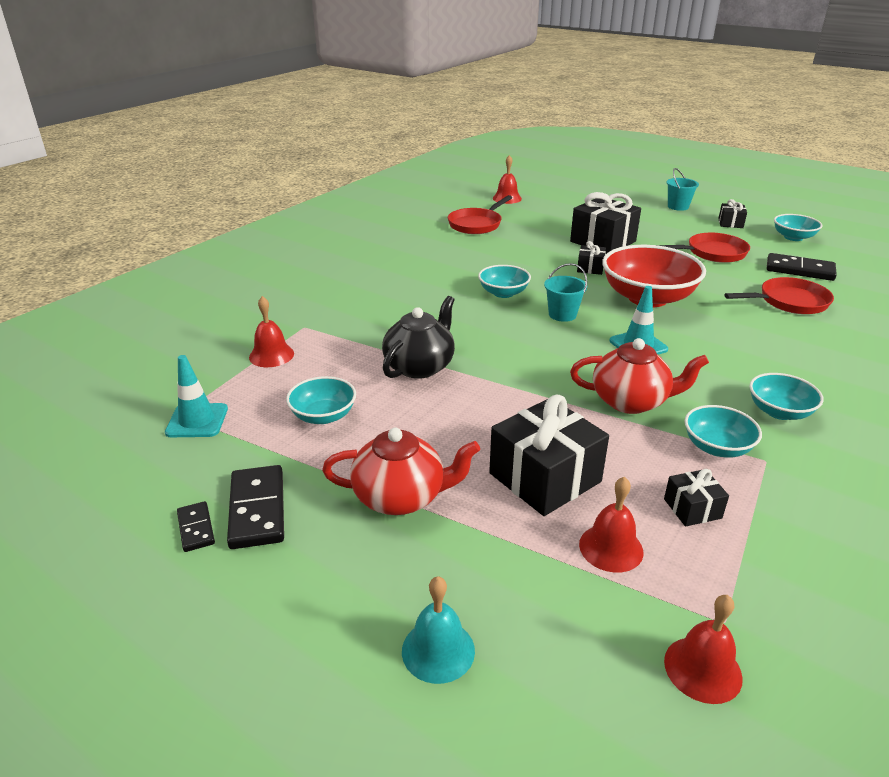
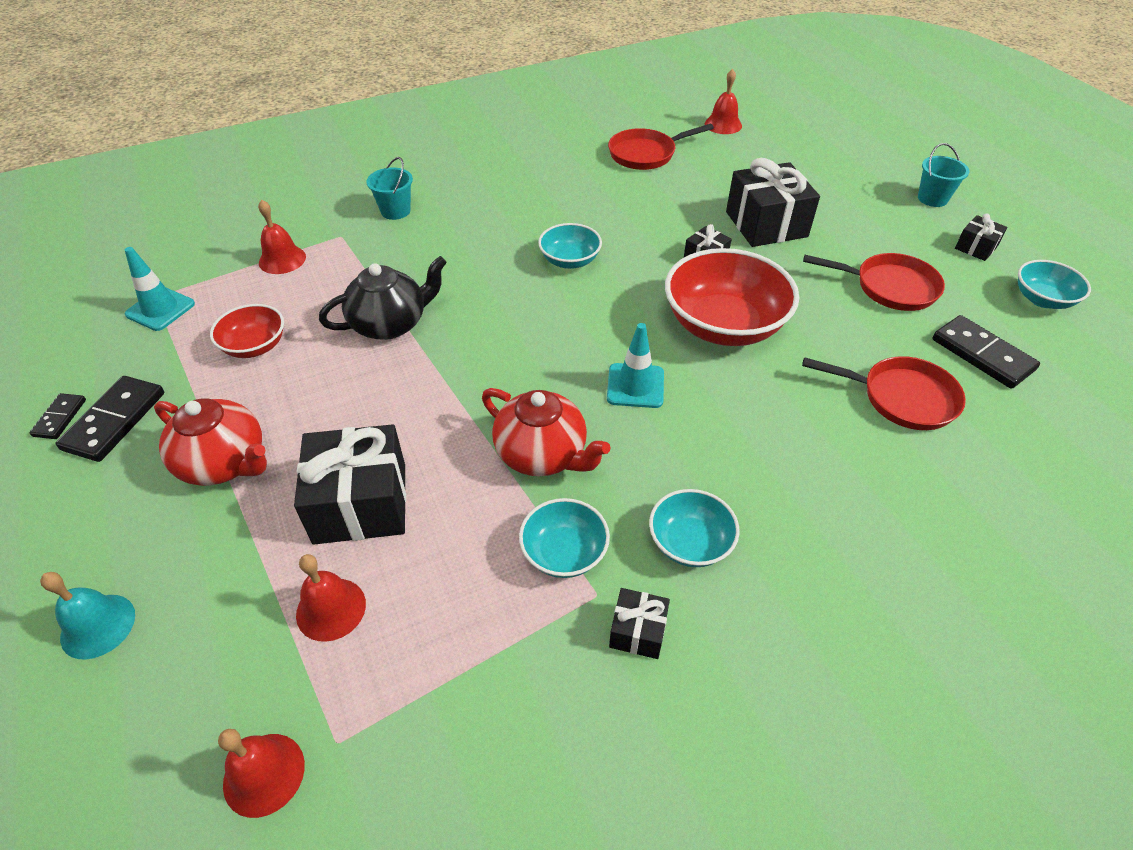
camera: 30 degrees right, 15 degrees up
(323, 416) = (255, 346): turquoise bowl -> red bowl
(562, 314) = (600, 312): turquoise bucket -> turquoise bucket (395, 211)
(692, 508) = (453, 609): black gift -> black gift (638, 631)

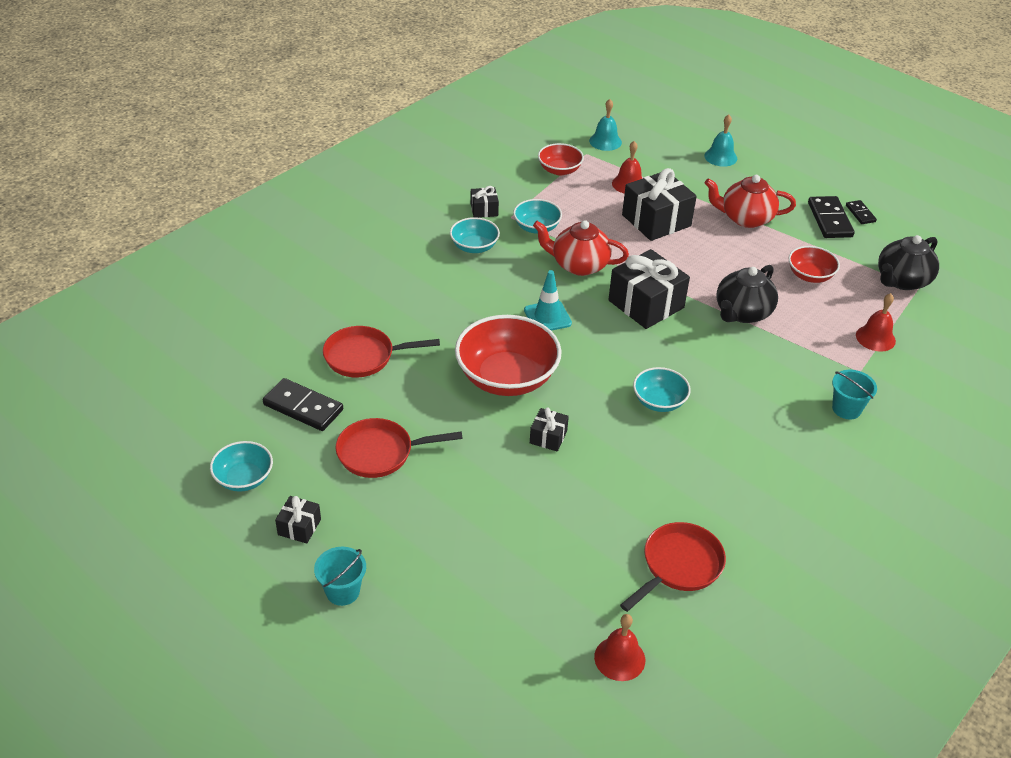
camera: 155 degrees right, 5 degrees down
(160, 309) = (902, 280): turquoise traffic cone -> black teapot
(264, 774) = (605, 141): red bell -> turquoise bell
(429, 703) = (559, 170): none -> red bowl
(766, 224) = (509, 496): black gift -> black gift (646, 304)

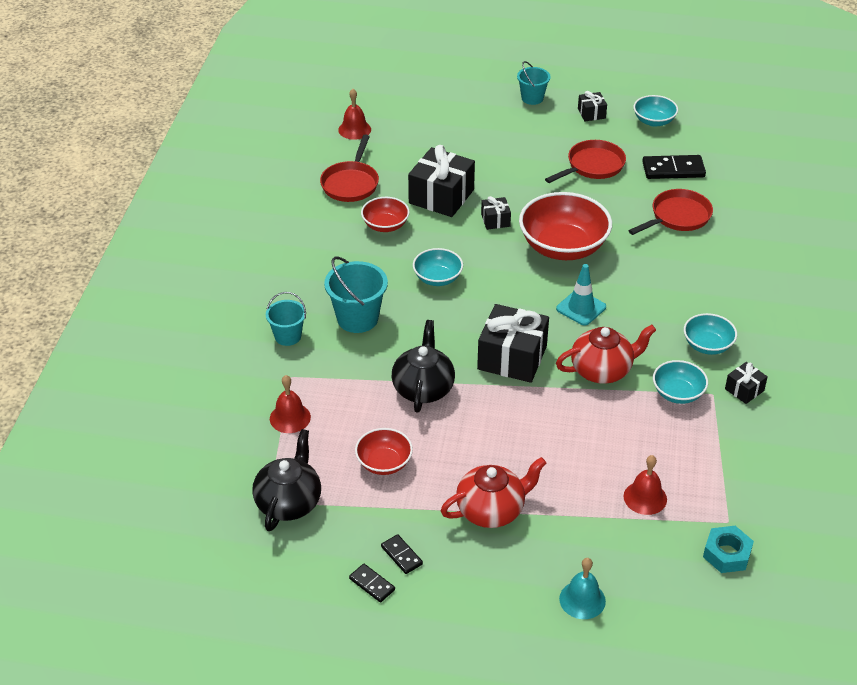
camera: 150 degrees right, 0 degrees up
(559, 170) = (730, 480): red bowl -> red bowl (385, 225)
(605, 141) = (727, 554): turquoise bell -> turquoise nut
(656, 220) = (577, 460): black gift -> black gift (441, 196)
(766, 396) = (357, 318): none -> turquoise bucket
(829, 220) = (401, 555): black domino -> black domino, size x0.56

